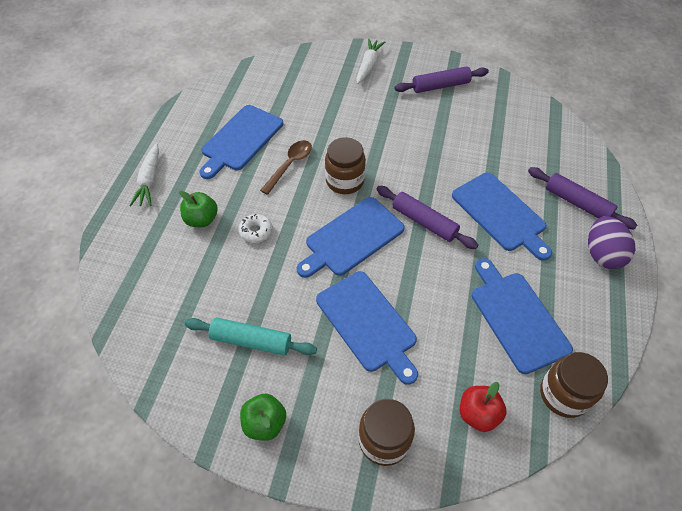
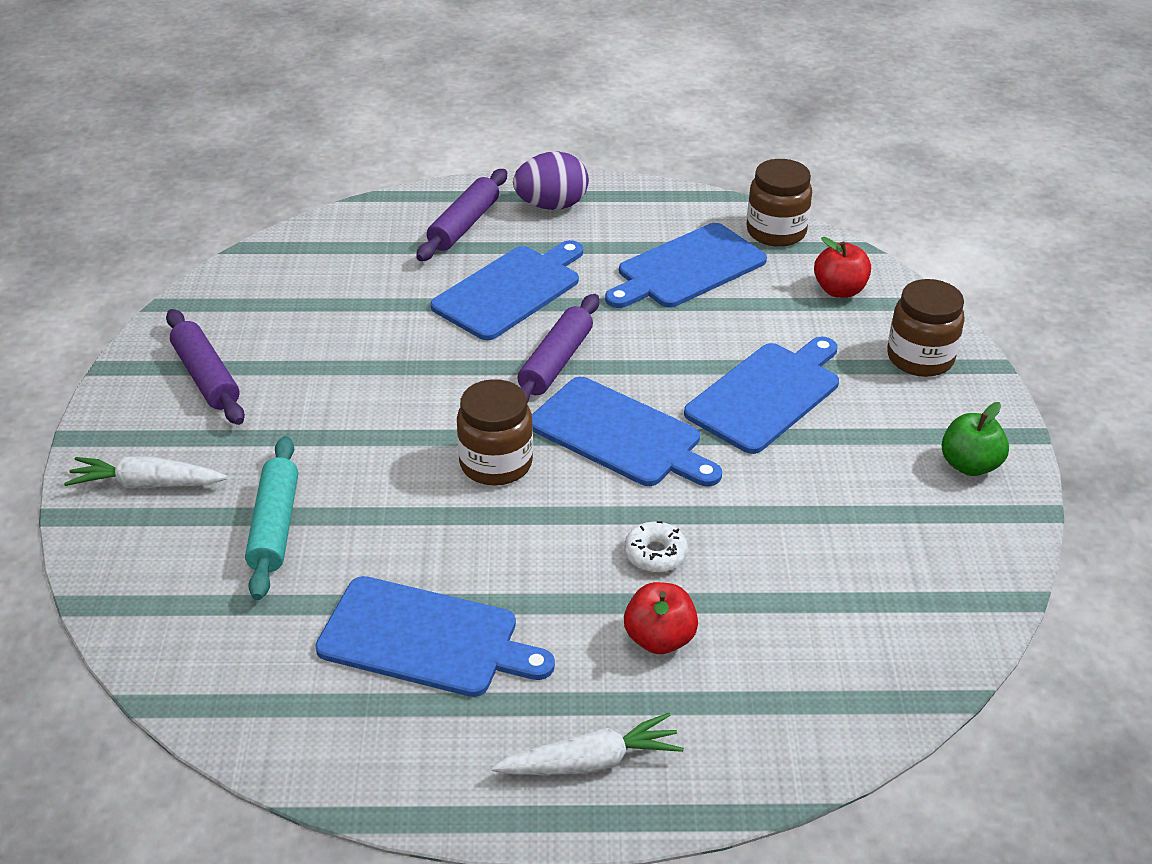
camera: 105 degrees left, 15 degrees down
(201, 219) = (659, 639): green apple -> red apple
(251, 341) = (861, 508): turquoise rolling pin -> turquoise rolling pin (274, 526)
(290, 165) = (478, 545): brown spoon -> none

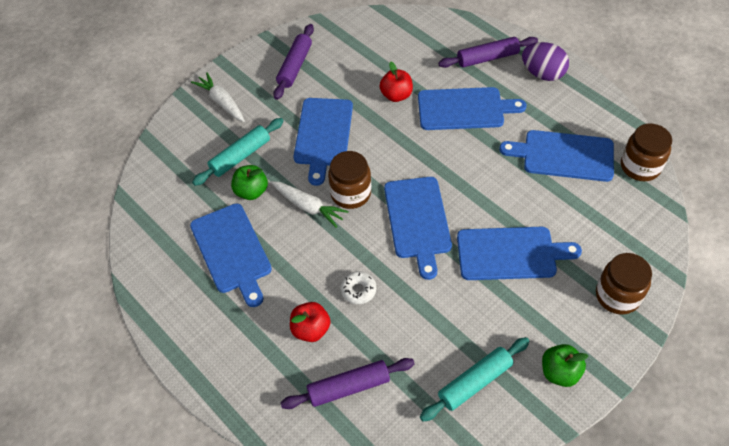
camera: 50 degrees right, 15 degrees up
(352, 554) = (251, 191): none -> green apple
(364, 426) = (323, 135): none -> blue cutting board
(555, 362) = (437, 162): purple rolling pin -> purple rolling pin (348, 387)
(590, 762) = (222, 356): white carrot -> white carrot (308, 207)
(839, 290) = (628, 225): red apple -> red apple (396, 95)
(908, 540) = (474, 382): none -> turquoise rolling pin

